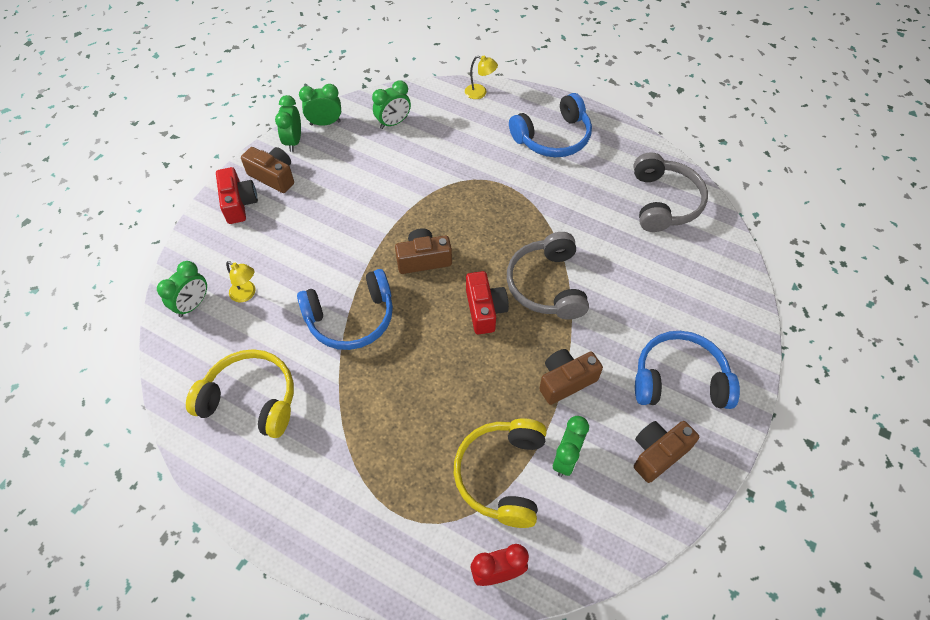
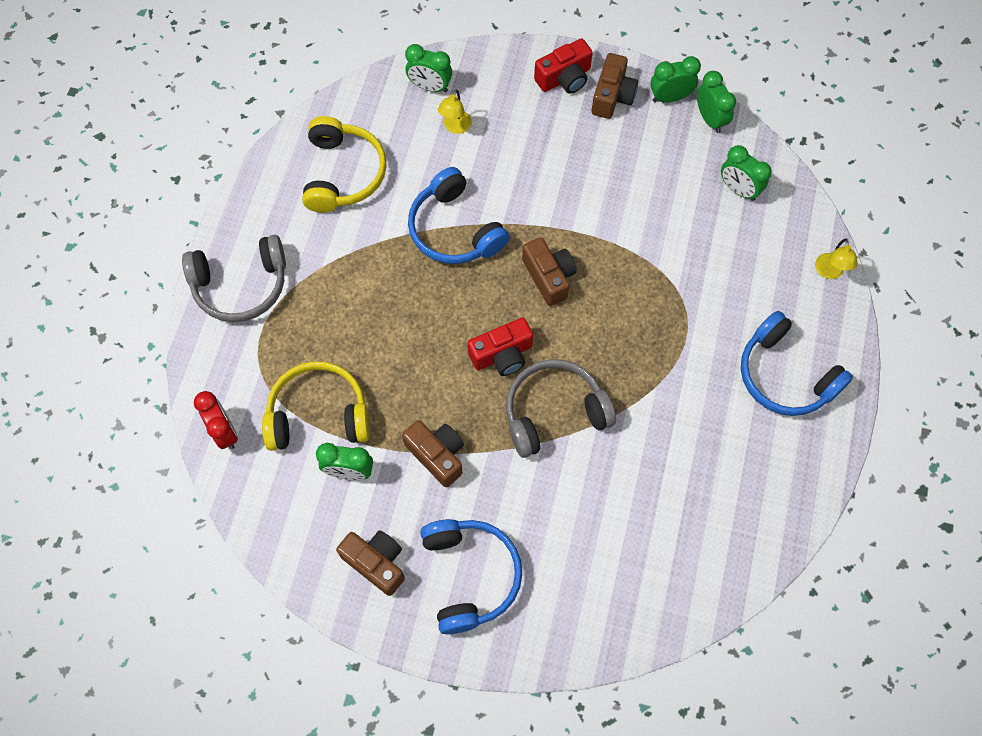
camera: 75 degrees right, 10 degrees up
(664, 202) = (724, 528): grey headphones -> grey headphones (241, 285)

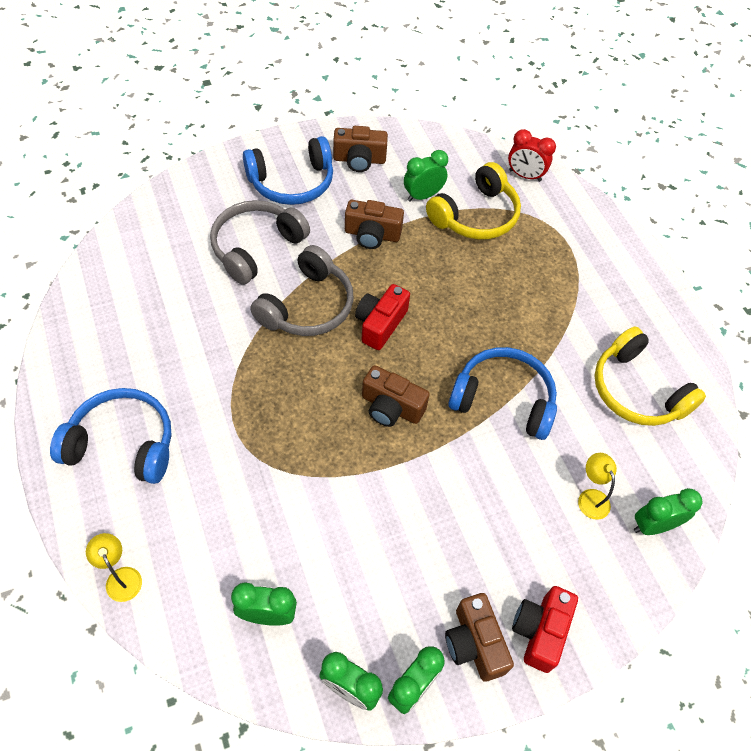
camera: 140 degrees right, 10 degrees down
(241, 285) = (615, 263): grey headphones -> grey headphones (256, 247)
(470, 575) = (292, 182): blue headphones -> blue headphones turned 60 degrees counterclockwise

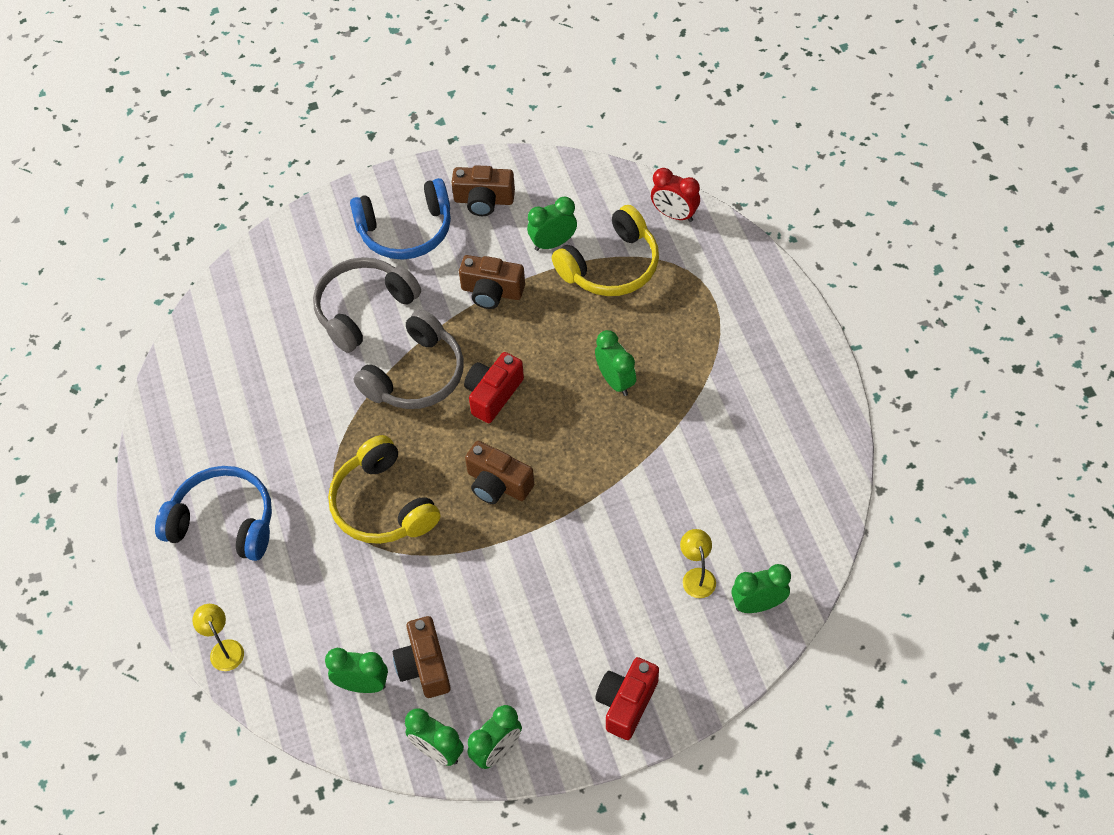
camera: 10 degrees right, 0 degrees up
(474, 643) = (560, 713): brown camera -> brown camera (424, 666)
(491, 313) = (615, 381): none -> green clock
(503, 399) = (617, 475): blue headphones -> none
(637, 390) = (764, 465): yellow headphones -> yellow headphones (382, 505)

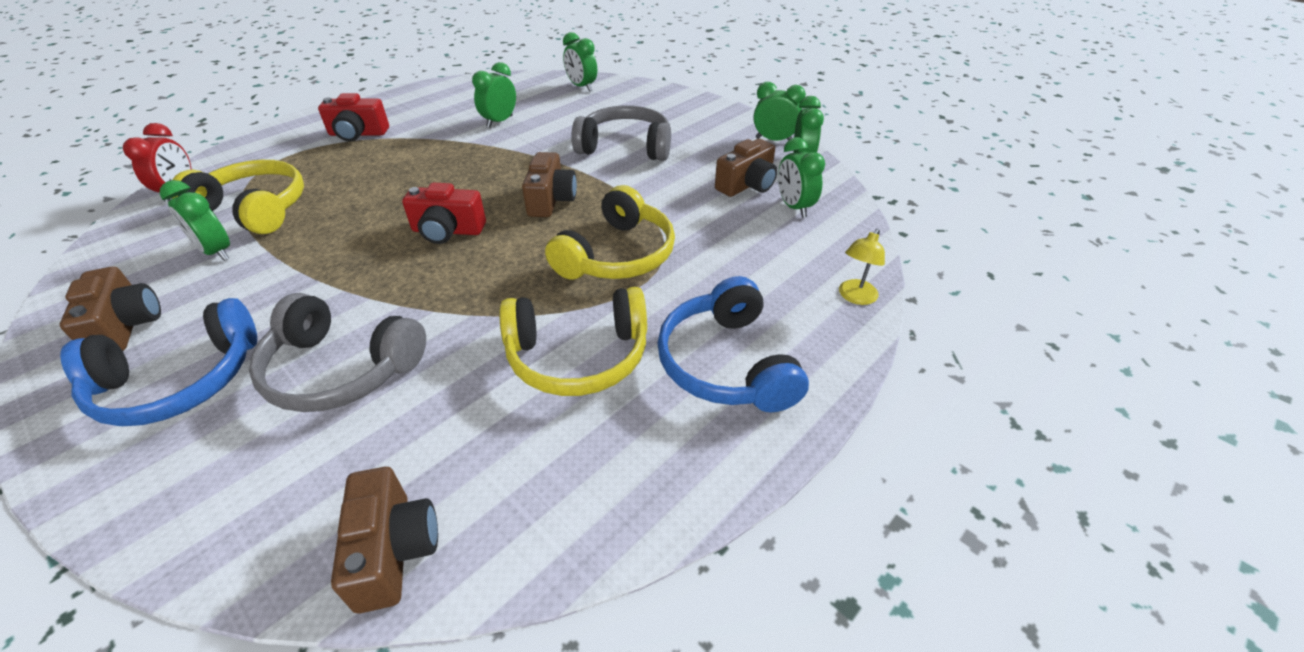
camera: 120 degrees left, 15 degrees down
(289, 438) = (578, 356): none -> yellow headphones
(406, 230) = (179, 381): blue headphones -> blue headphones turned 105 degrees clockwise
(416, 375) = (440, 288): grey headphones -> grey headphones (625, 146)
(492, 291) = (298, 272): brown camera -> brown camera (394, 550)
(615, 381) = (407, 173): green clock -> green clock (499, 122)
(626, 703) = (690, 109): red camera -> red camera (358, 134)
(697, 576) = (576, 107): yellow lamp -> none

